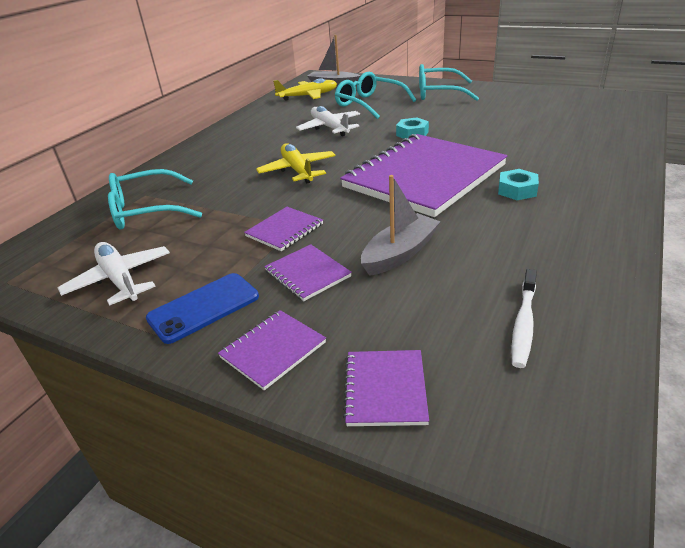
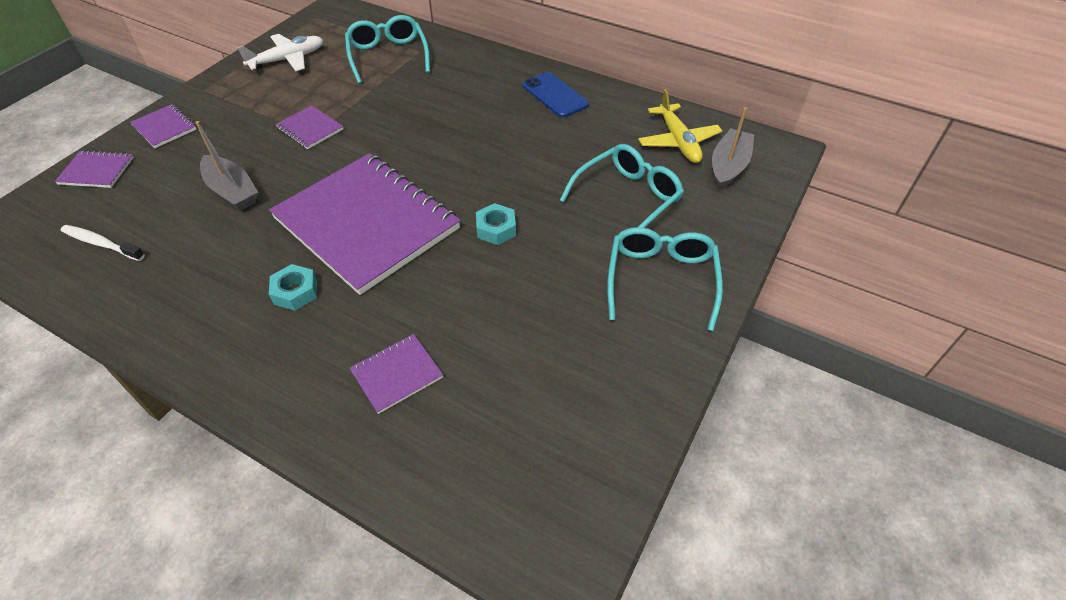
camera: 90 degrees right, 15 degrees up
(204, 307) = (229, 97): blue phone -> blue phone (555, 95)
(297, 170) = (428, 134): yellow plane -> none
(307, 274) = (237, 141): purple notebook -> purple notebook (397, 374)
(329, 128) = (543, 159): white plane -> none

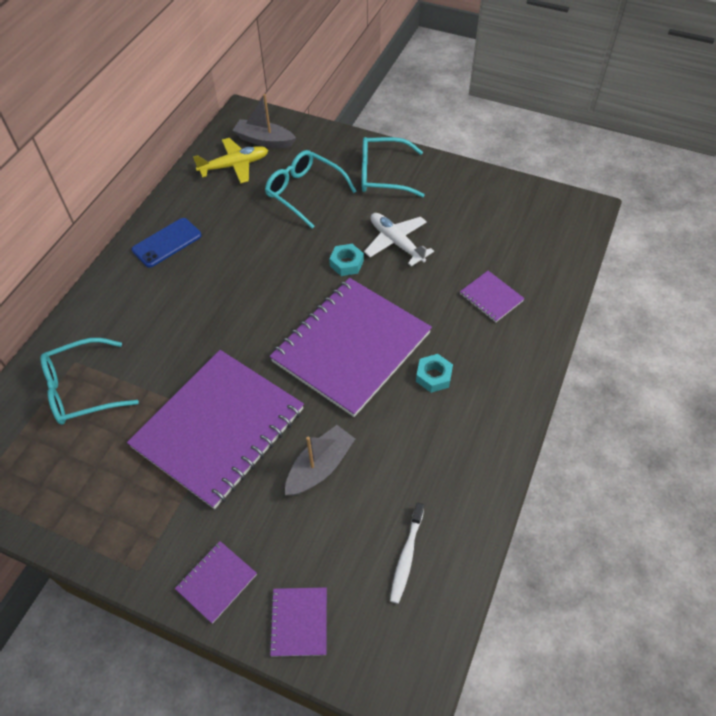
camera: 95 degrees left, 5 degrees up
(288, 59) = (77, 494): white plane -> white plane (396, 243)
(310, 129) = (218, 428): purple notebook -> purple notebook, size x2.44

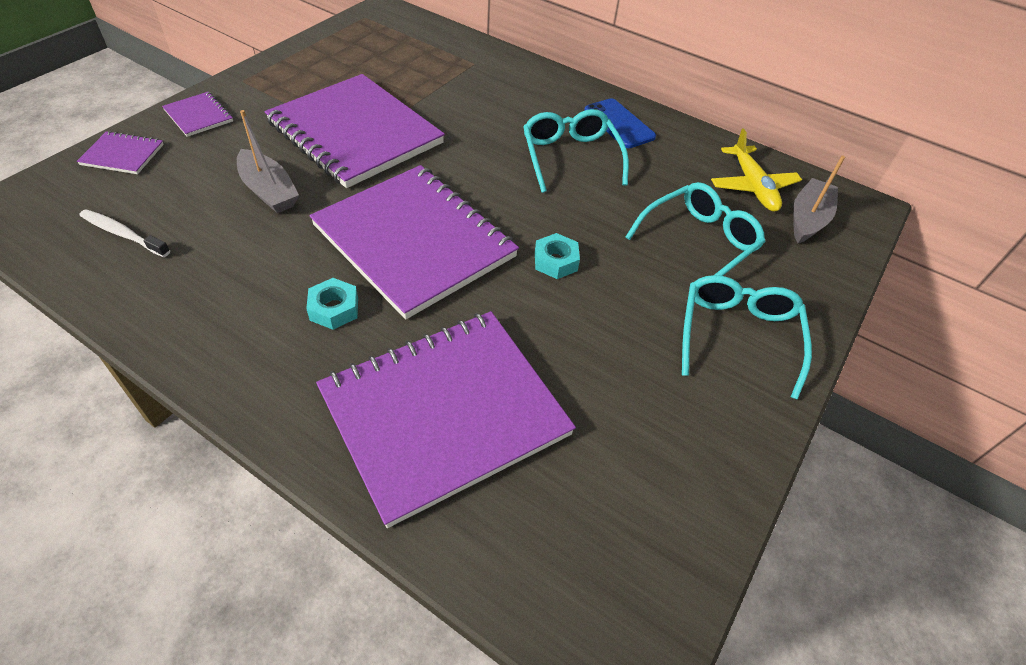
camera: 95 degrees right, 5 degrees down
(81, 389) = (440, 65): turquoise glasses -> turquoise glasses (570, 157)
(396, 243) = (585, 321): white plane -> none
(491, 297) = (444, 413): purple notebook -> purple notebook, size x2.44

